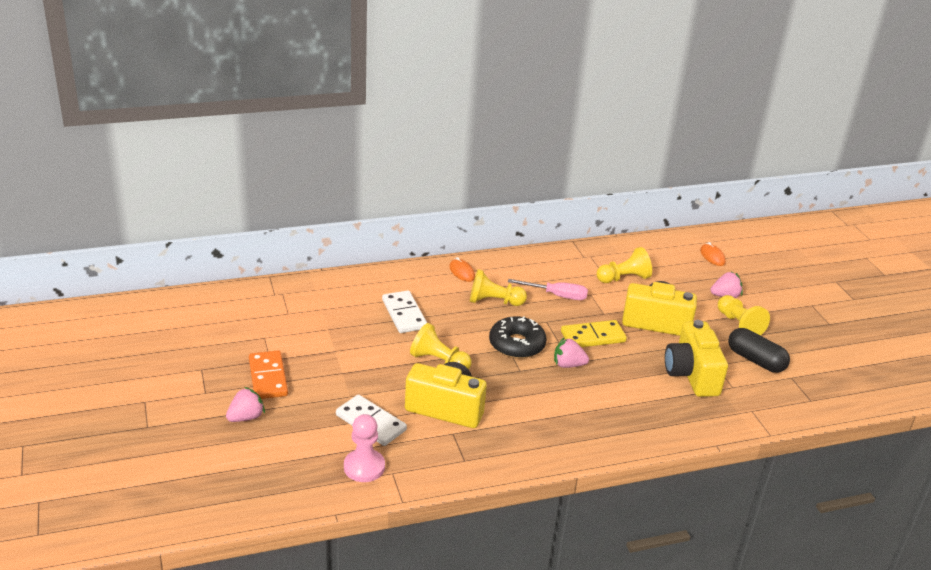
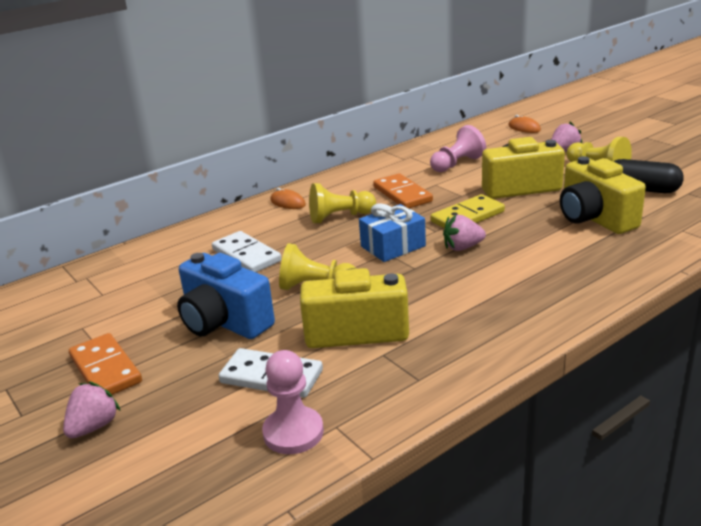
camera: 15 degrees left, 5 degrees down
(360, 368) = (224, 322): none -> blue camera
(516, 345) = (393, 246): black donut -> blue gift
(557, 295) = (402, 194): pink screwdriver -> orange domino
(623, 278) = (457, 164): yellow pawn -> pink pawn

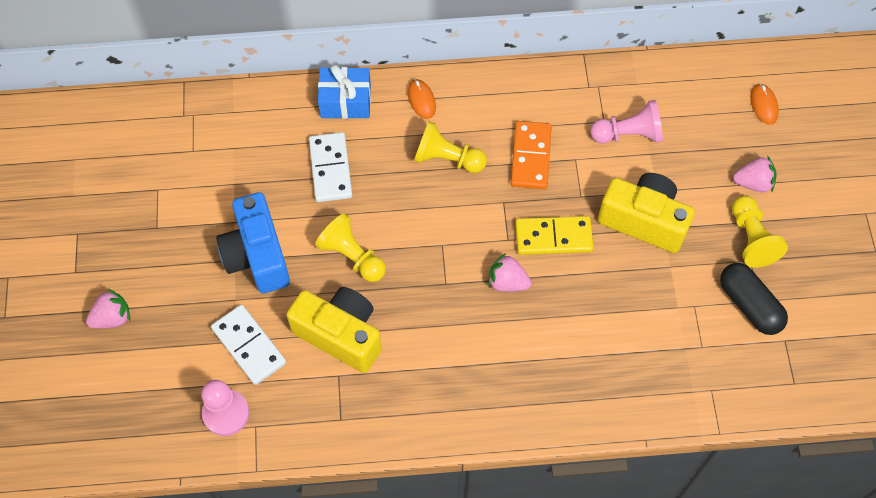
camera: 30 degrees right, 35 degrees up
(105, 369) = (148, 257): orange domino -> none
(393, 246) = (454, 239): blue gift -> blue gift (345, 101)
(594, 218) = (657, 319): yellow camera -> none

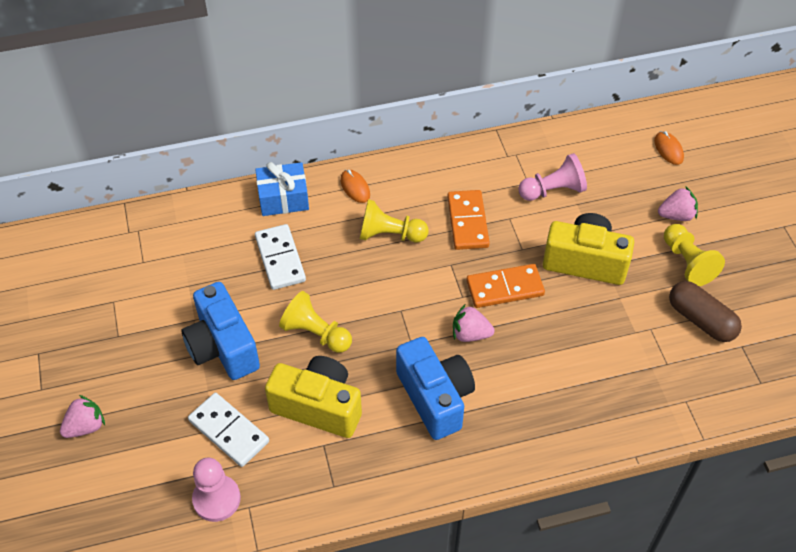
camera: 10 degrees left, 10 degrees down
(458, 344) = (435, 397): none -> blue camera
(553, 237) = (505, 288): yellow domino -> orange domino
(749, 305) = (701, 320): black capsule -> brown capsule

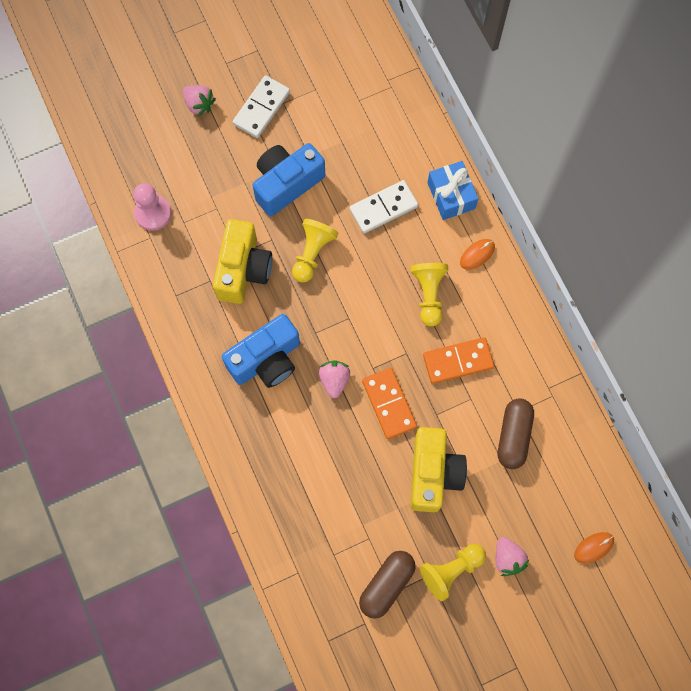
camera: 80 degrees right, 20 degrees up
(228, 431) = (211, 208): white domino -> white domino (261, 108)
(553, 190) = (513, 436): pink pawn -> brown capsule

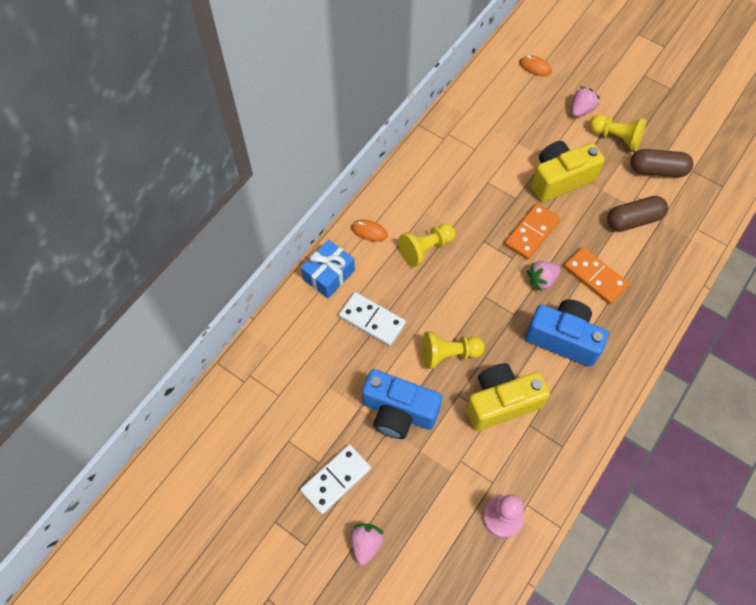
camera: 120 degrees left, 10 degrees down
(261, 108) = (336, 480): white domino -> white domino turned 45 degrees counterclockwise
(458, 361) = (465, 203): orange domino -> orange domino (595, 277)
(513, 436) = (495, 144): brown capsule -> brown capsule (633, 220)

